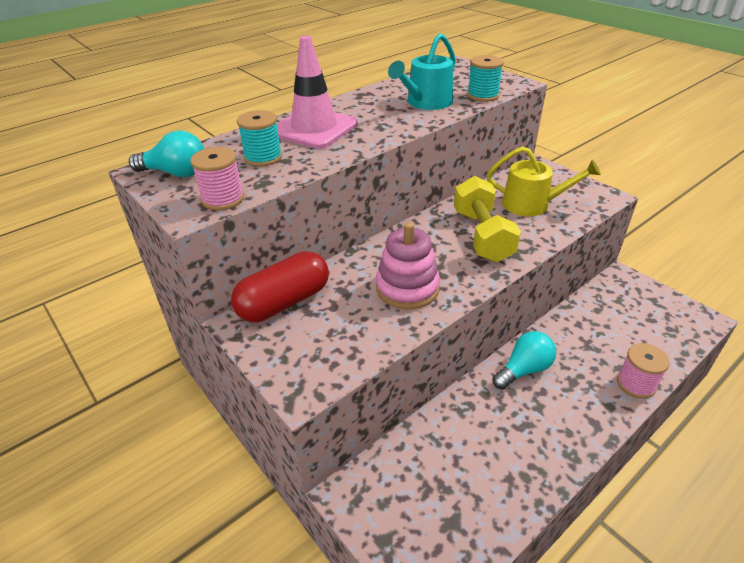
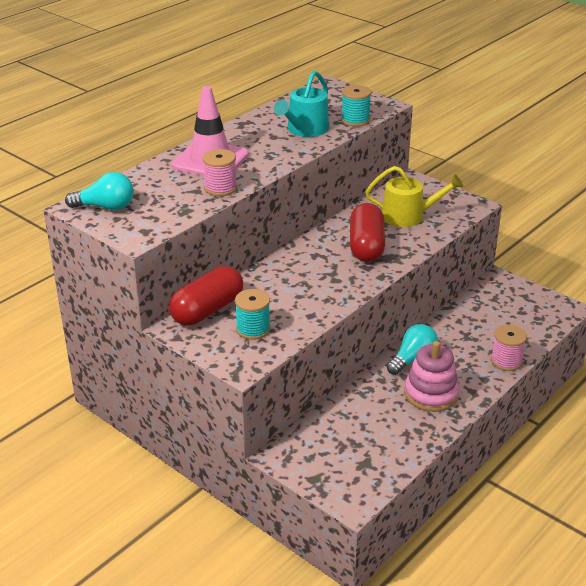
camera: 10 degrees left, 5 degrees down
(223, 199) = (158, 226): pink spool -> pink spool (220, 188)
(263, 157) = (176, 189): turquoise spool -> turquoise spool (253, 329)
(407, 288) = (309, 292): pink stacking toy -> pink stacking toy (431, 394)
(482, 235) = (366, 246): yellow dumbbell -> red capsule

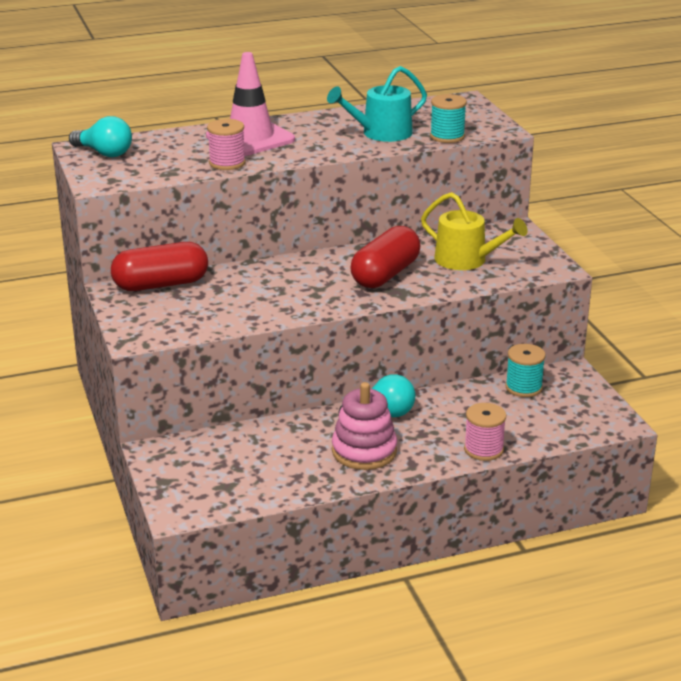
camera: 30 degrees right, 5 degrees down
(253, 329) = (183, 312): turquoise spool -> turquoise spool (523, 387)

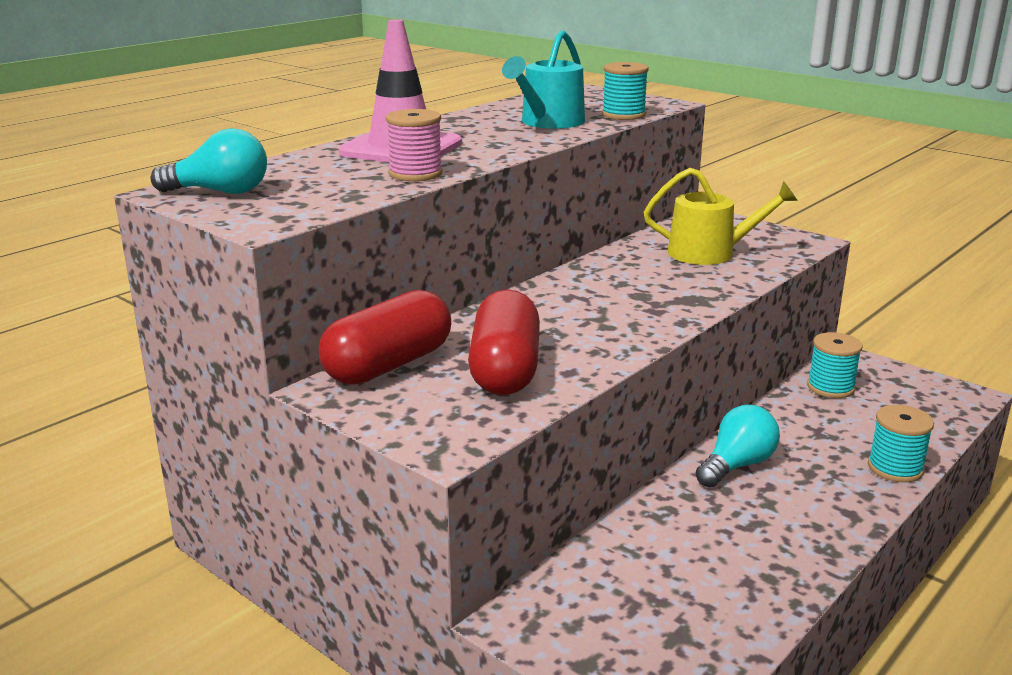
camera: 30 degrees left, 5 degrees down
(364, 451) = (779, 517): pink stacking toy -> none
(385, 275) = (651, 286): red capsule -> red capsule (505, 370)
(483, 449) = (895, 468): pink spool -> turquoise spool

